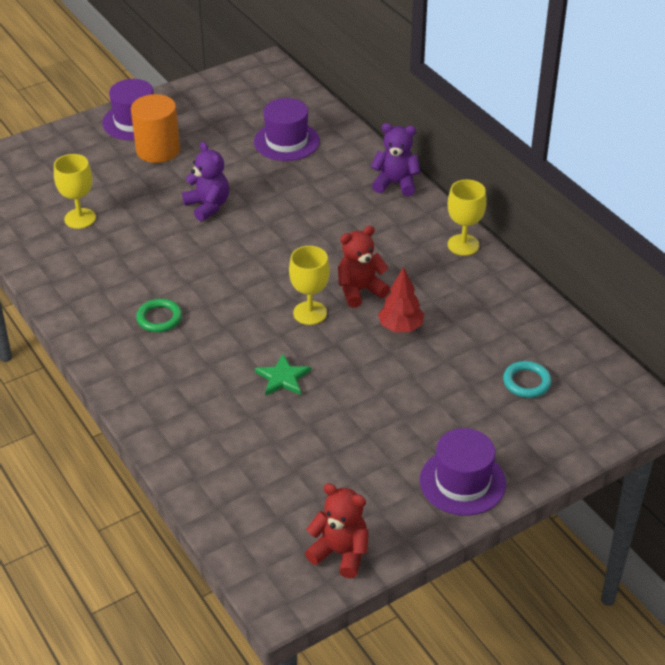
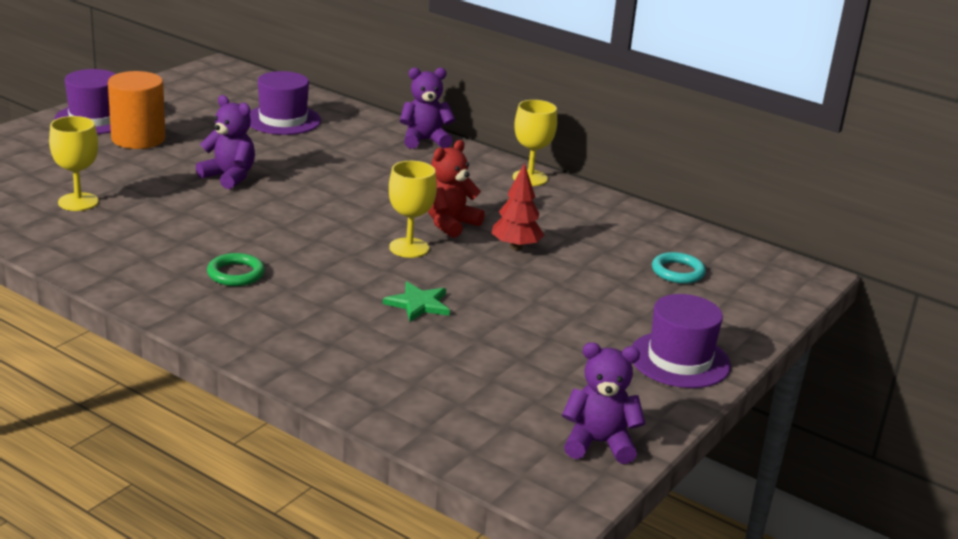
camera: 25 degrees left, 15 degrees down
(340, 553) = (598, 443): red teddy bear -> purple teddy bear

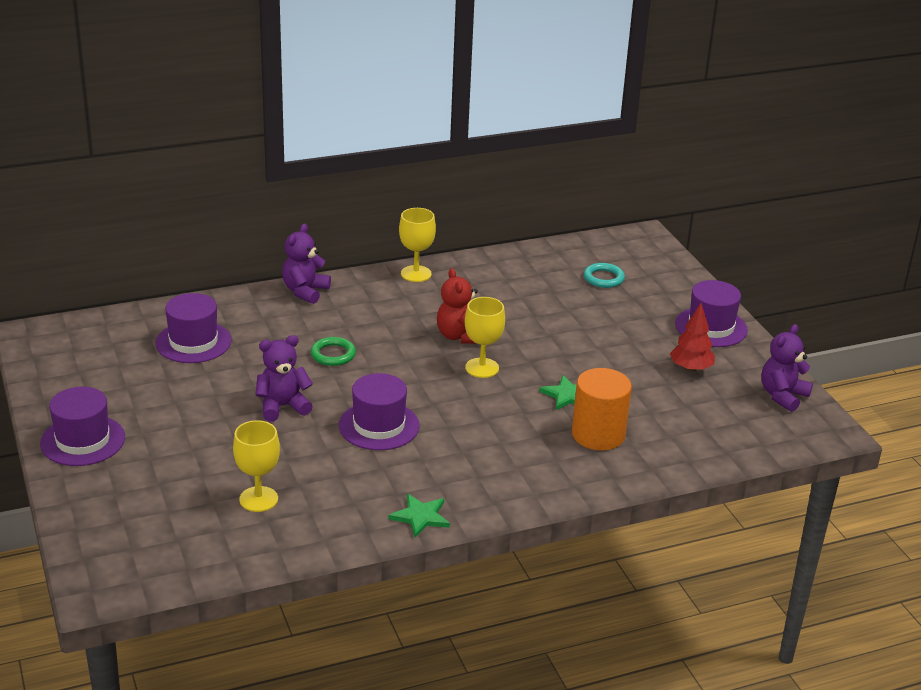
camera: 55 degrees left, 5 degrees up
(120, 278) = (420, 516): none -> green star
(138, 139) = (155, 429): orange cylinder -> orange cylinder (598, 434)
(236, 274) = (458, 459): green ring -> green ring (333, 354)
(248, 224) = (379, 426): none -> purple hat
(516, 247) = (518, 324): red tree -> red tree (690, 368)

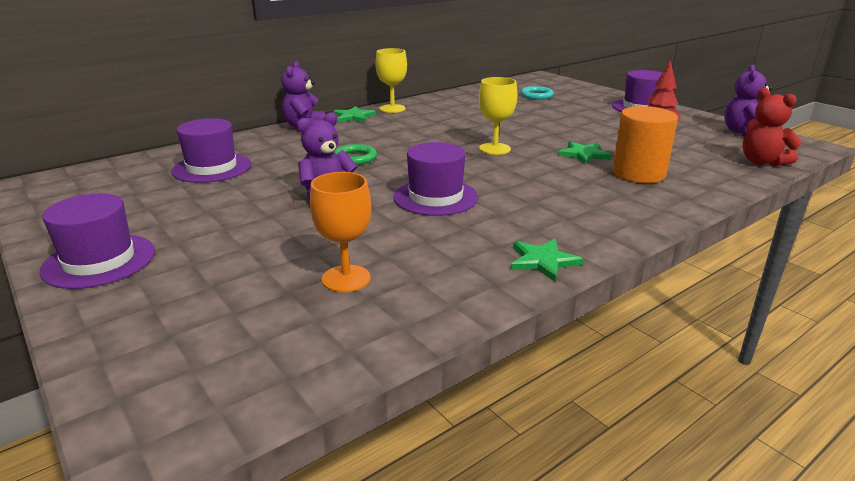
camera: 15 degrees left, 5 degrees down
(258, 499) = (346, 279): yellow goblet -> orange goblet
(365, 282) = (353, 117): none -> green star
(459, 336) = (458, 134): red teddy bear -> red teddy bear (762, 162)

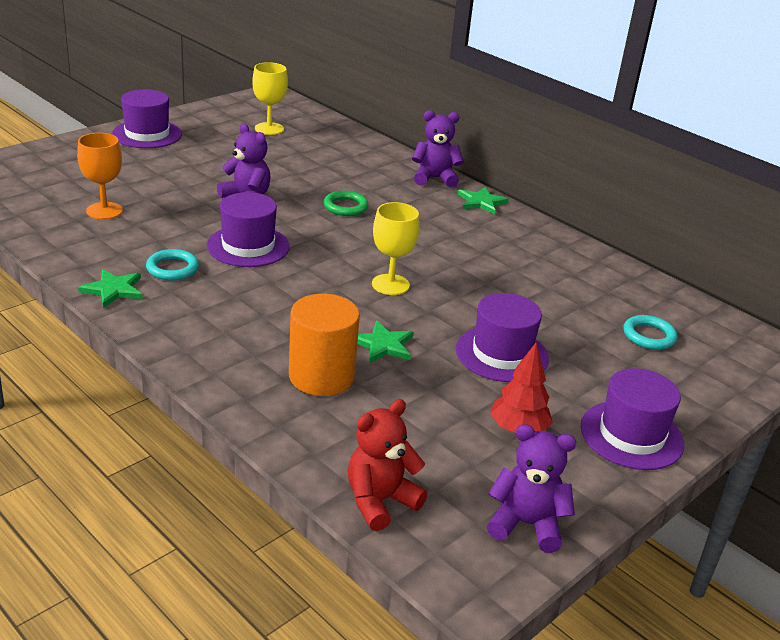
camera: 80 degrees right, 5 degrees up
(212, 168) = (311, 148): purple hat -> purple hat (501, 354)
(392, 108) = (524, 224): yellow goblet -> yellow goblet (269, 129)
(488, 231) = (172, 268): none -> turquoise ring

